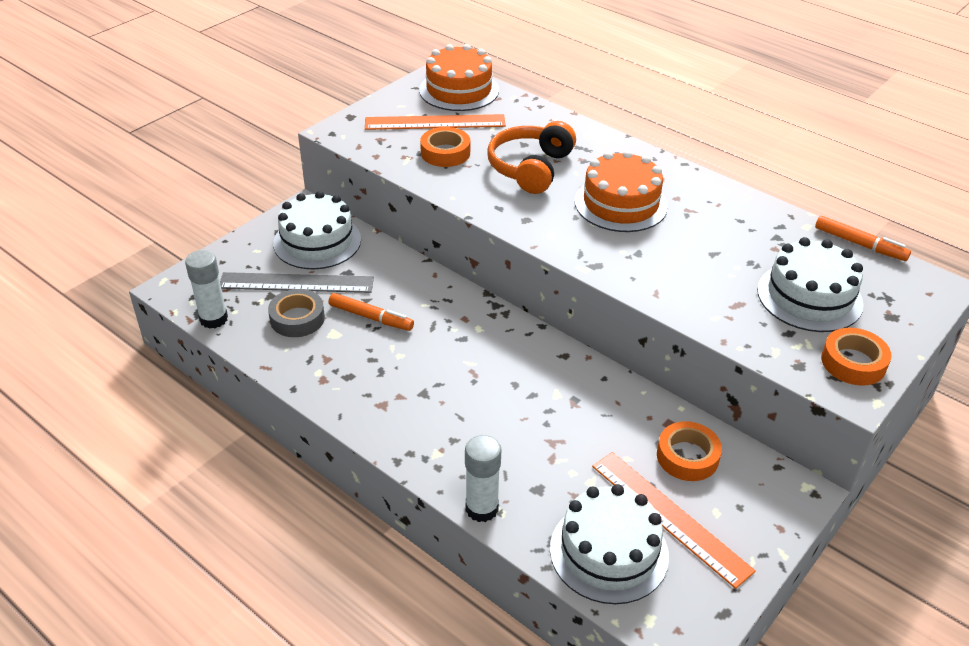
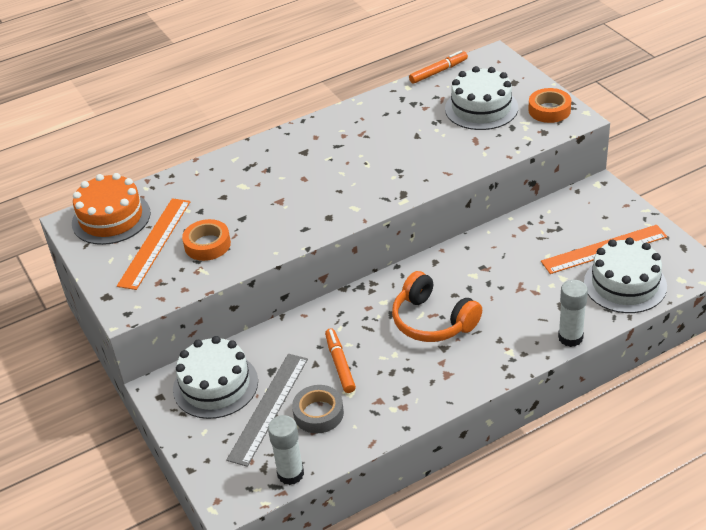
camera: 65 degrees left, 0 degrees up
(371, 317) = (340, 364): orange marker -> orange marker turned 60 degrees counterclockwise
(530, 168) = (261, 200): orange headphones -> orange headphones (432, 321)
(620, 203) = (335, 164): orange cake -> none
(687, 456) = (556, 227): orange tape -> none

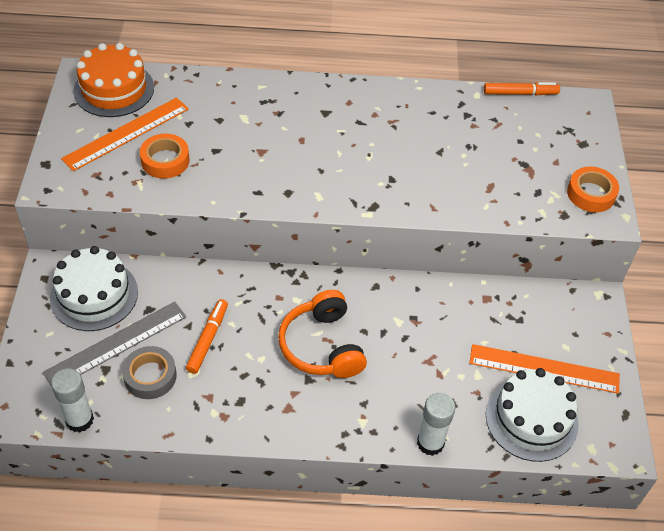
camera: 25 degrees right, 10 degrees up
(481, 108) = (526, 155): white cake -> none

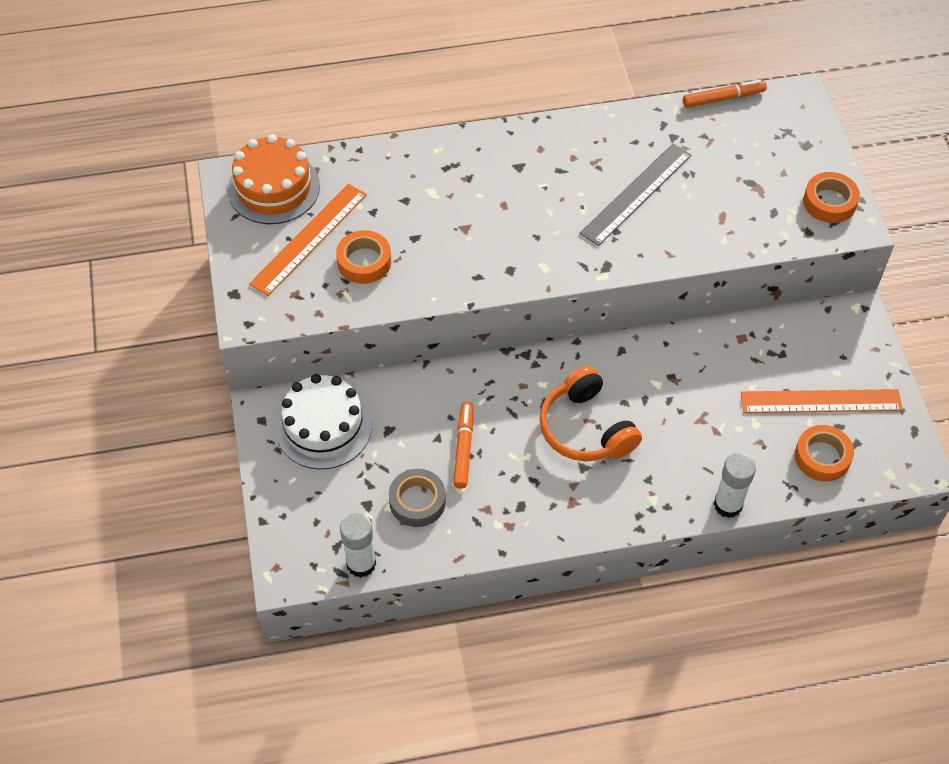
camera: 10 degrees left, 5 degrees up
(116, 344) = (368, 475): grey ruler -> grey ruler (636, 194)
(531, 419) = (822, 457): white cake -> orange tape

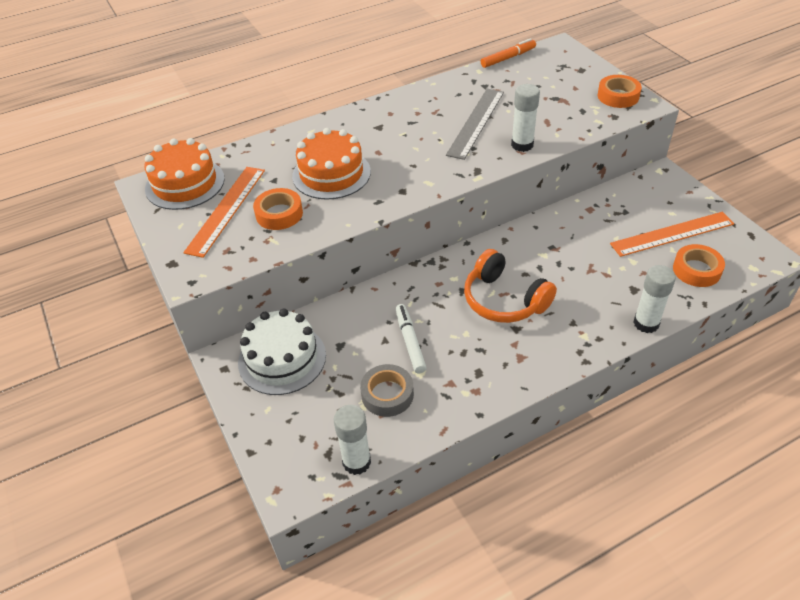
camera: 15 degrees left, 10 degrees down
(439, 222) = (331, 174): none -> orange cake
(463, 448) = (410, 342): orange marker -> white marker
(675, 244) = (522, 145): none -> white glue stick

